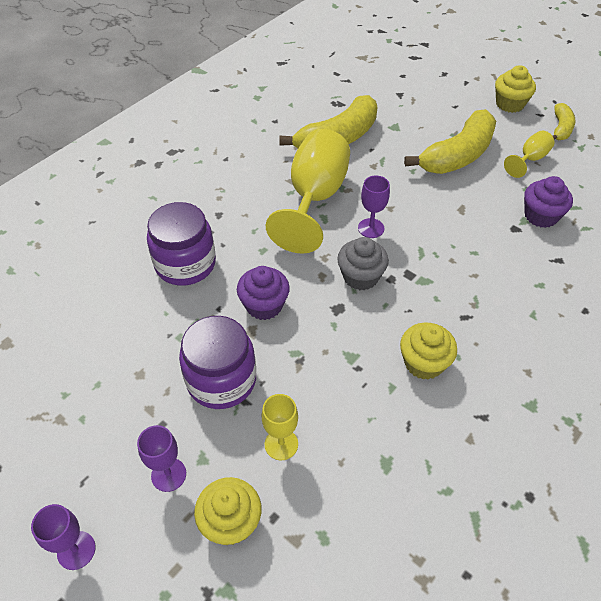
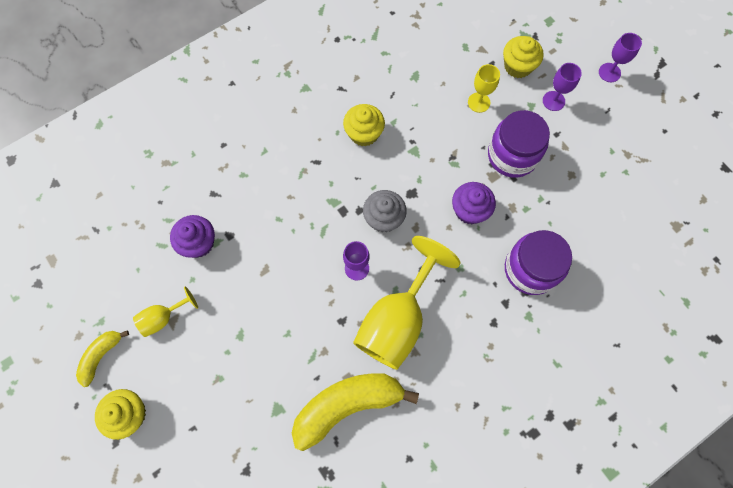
camera: 165 degrees left, 20 degrees up
(457, 155) = (232, 343): yellow banana -> none

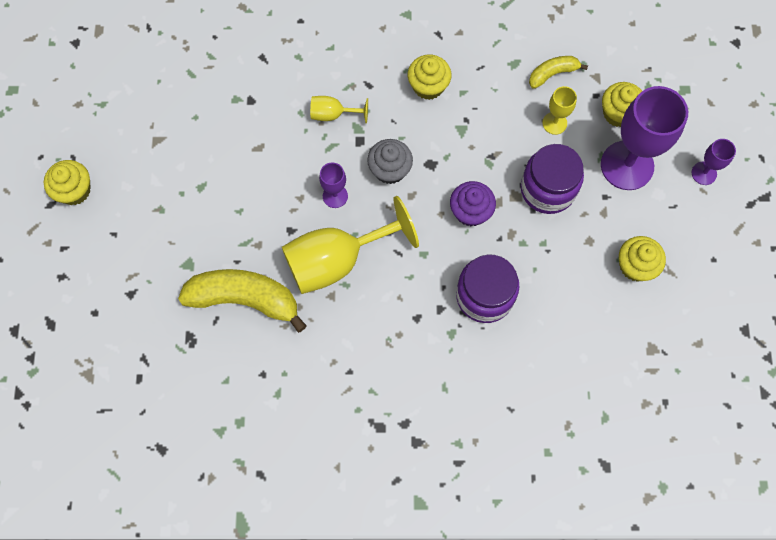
camera: 35 degrees right, 0 degrees up
(101, 356) = (84, 131): yellow banana -> yellow banana (552, 74)
(163, 317) = (151, 133): yellow goblet -> yellow goblet (333, 114)
(198, 243) = (221, 91): purple cupcake -> none
(553, 101) = (627, 165): purple goblet -> purple goblet, size x2.11
(617, 171) = (635, 266): none -> yellow cupcake

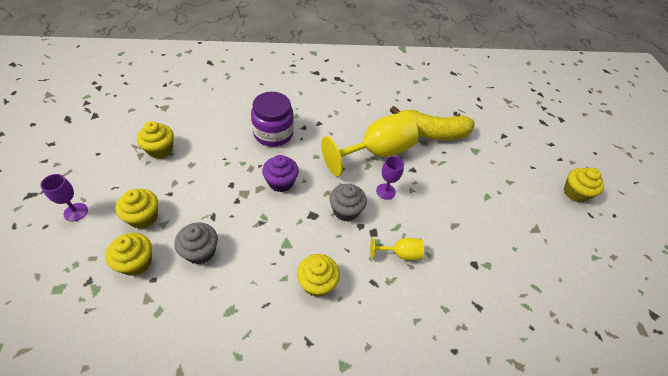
camera: 170 degrees right, 20 degrees down
(547, 189) = (217, 198): purple jar -> none
(552, 74) = (192, 300): yellow banana -> none
(554, 123) = (200, 251): yellow goblet -> grey cupcake
(627, 165) = (143, 217): purple goblet -> yellow cupcake

